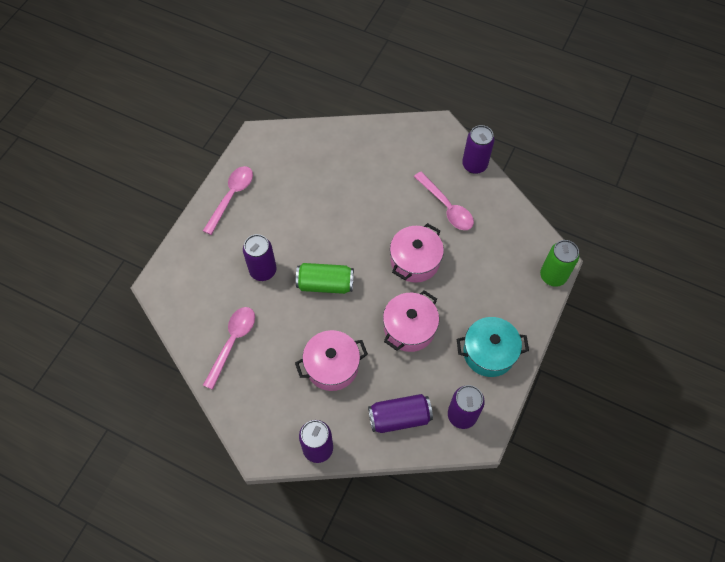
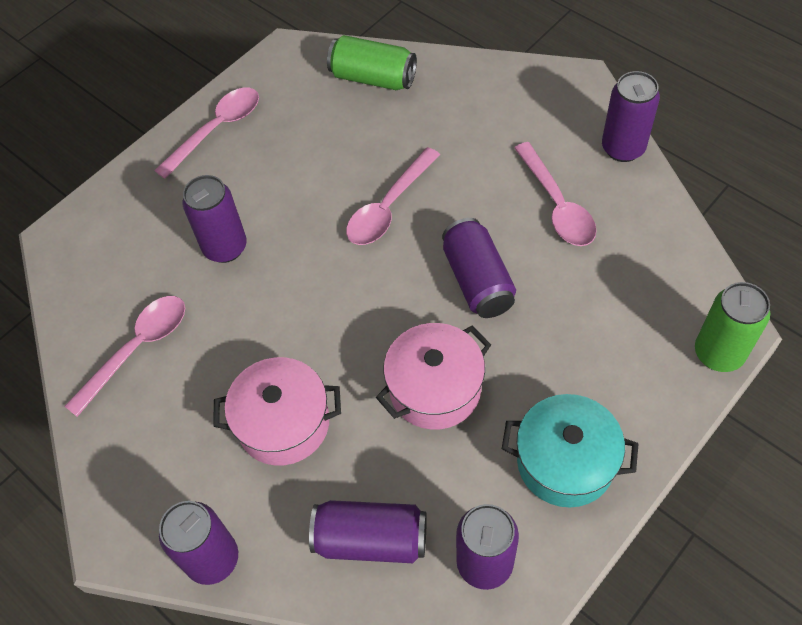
camera: 20 degrees right, 5 degrees down
(325, 284) = (317, 287): green can -> green can (373, 78)
(351, 227) = (389, 207): none -> pink spoon
(415, 261) = (477, 280): pink pot -> purple can

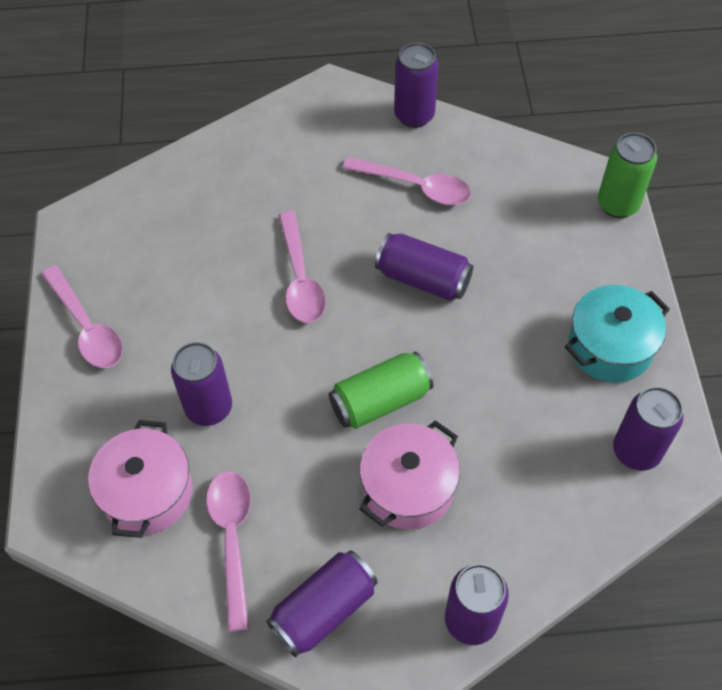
camera: 50 degrees left, 0 degrees up
(217, 130) = (87, 327): pink spoon -> pink spoon turned 150 degrees clockwise
(371, 539) = (555, 504): purple can -> purple can (324, 610)
(373, 78) = (172, 193): green can -> green can (380, 401)
(435, 389) = (480, 373): pink pot -> pink pot (147, 493)

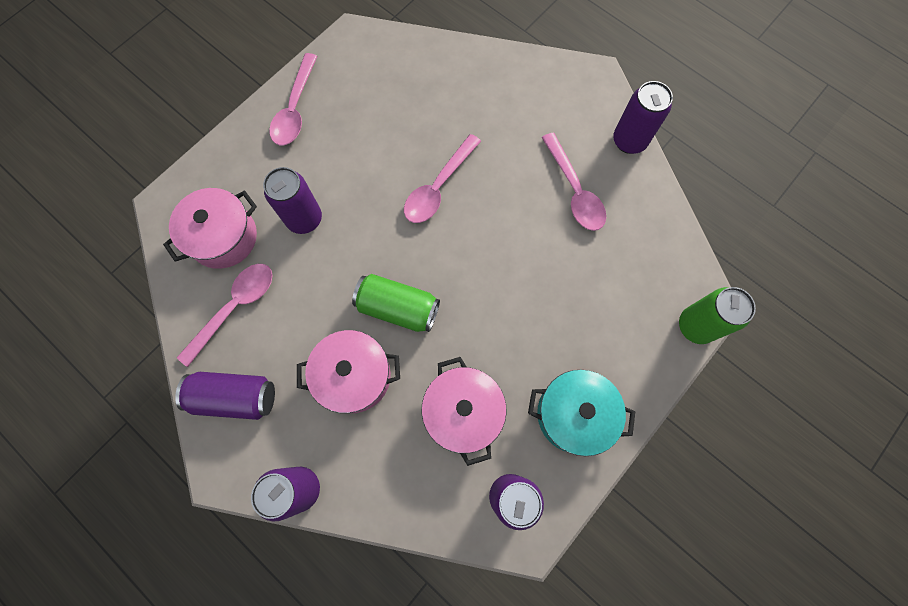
camera: 45 degrees right, 15 degrees up
(423, 279) = (509, 256): purple can -> none
(528, 427) = (463, 412): none -> pink pot

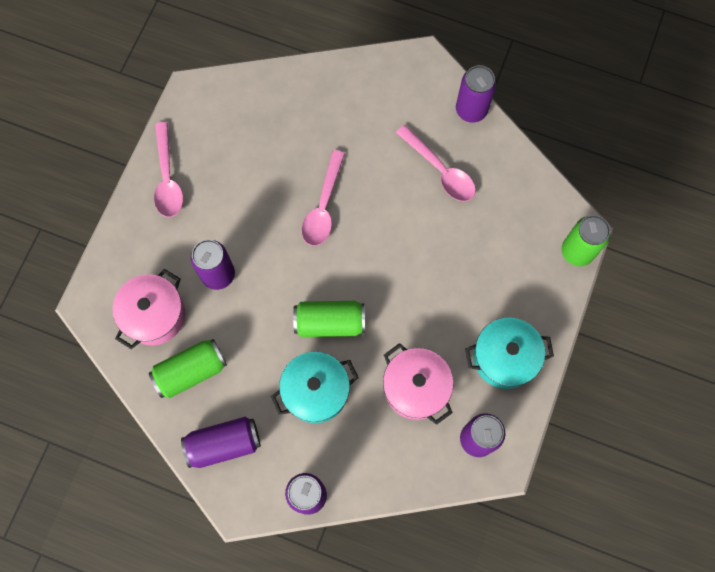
camera: 20 degrees left, 0 degrees up
(235, 308) = (191, 371): pink spoon -> green can
(354, 376) = (316, 391): pink pot -> turquoise pot

